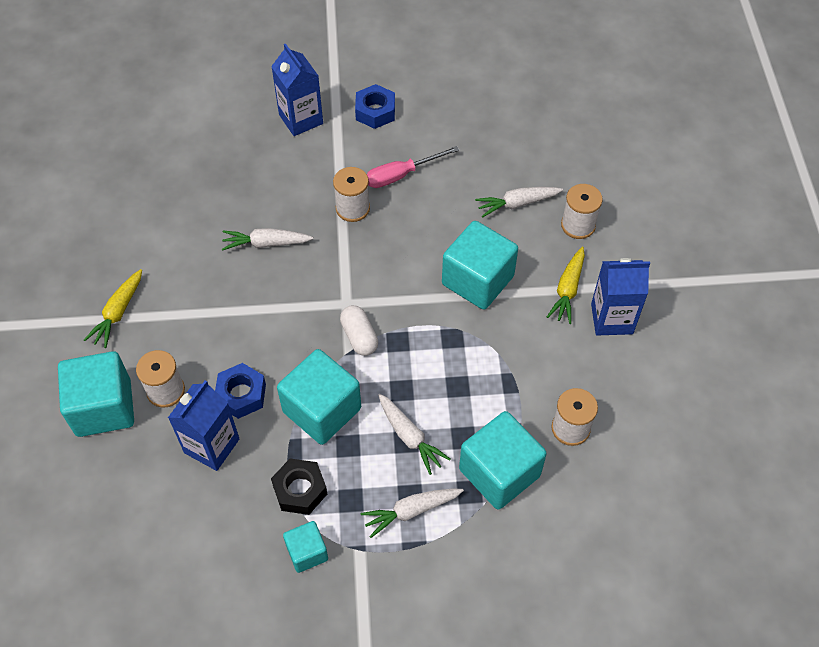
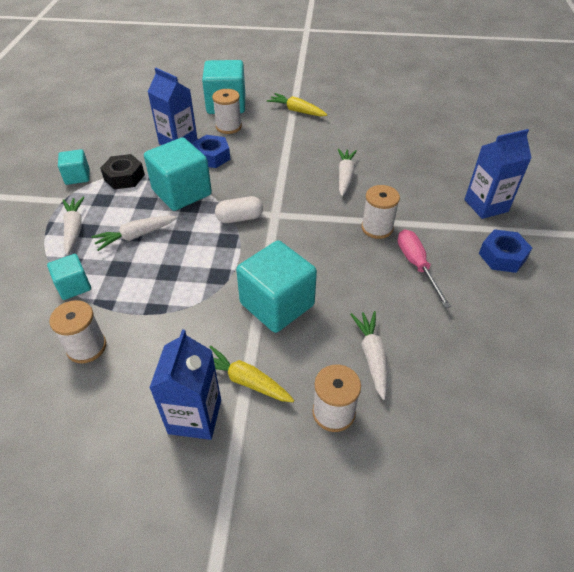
camera: 100 degrees right, 10 degrees down
(499, 472) = (74, 286): turquoise cube -> turquoise cube, size x0.54

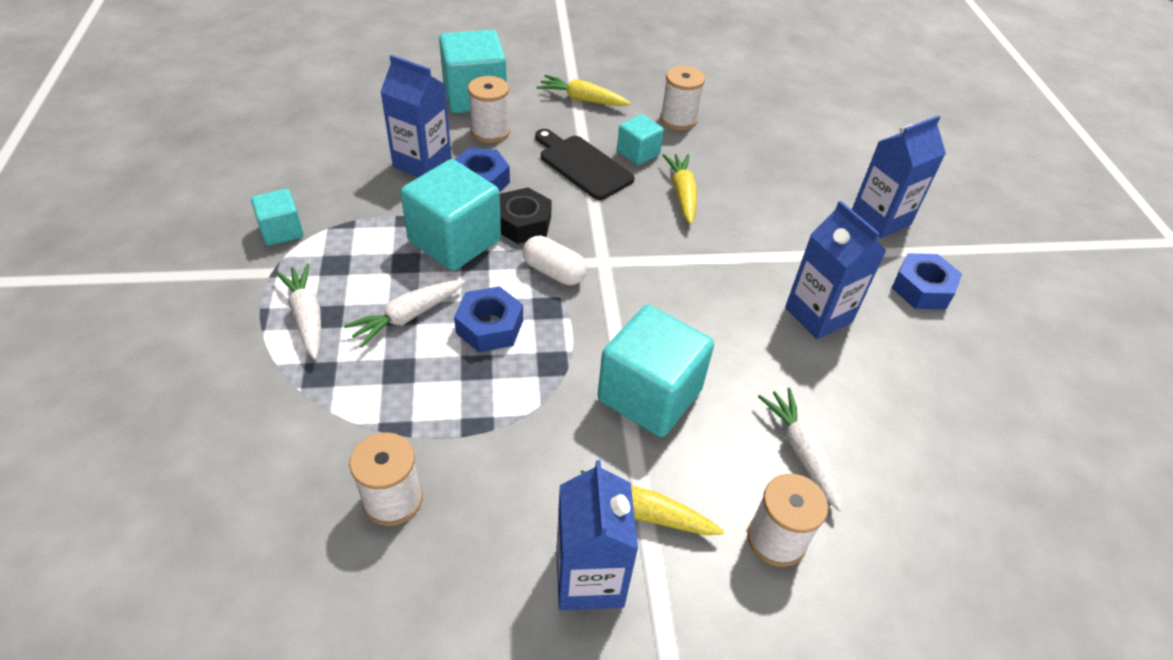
camera: 15 degrees left, 0 degrees up
(74, 286) = (339, 407): turquoise cube -> turquoise cube (638, 153)
(124, 177) = (357, 225): black nut -> black nut (523, 223)
(185, 248) = (489, 326): none -> blue nut
(239, 218) = (554, 272): white capsule -> white capsule turned 60 degrees clockwise
(282, 152) = (582, 165): none -> black cutting board
(345, 176) = (682, 194): white carrot -> yellow carrot
(377, 228) = (749, 266): white spool -> white spool (678, 119)
(416, 265) = (818, 314): pink screwdriver -> blue carton

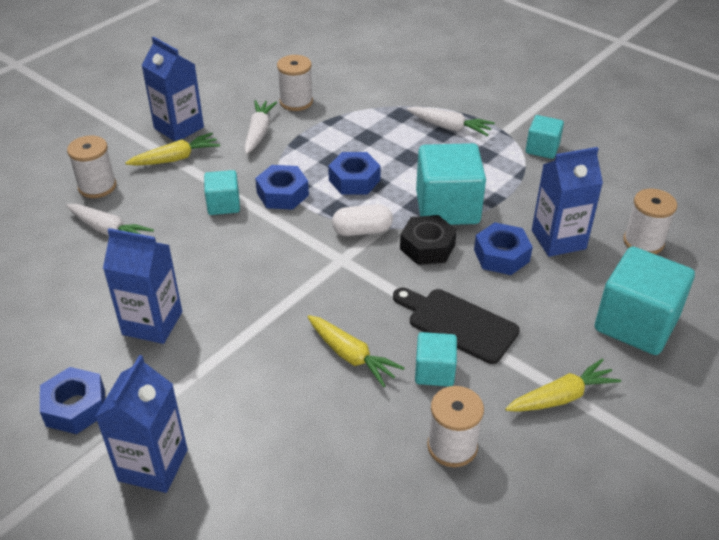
camera: 140 degrees right, 5 degrees down
(407, 317) = (403, 157): white carrot -> white carrot (259, 132)
(490, 131) = (566, 300): white spool -> white spool (643, 242)
(577, 363) = (282, 194): none -> blue nut
(582, 165) = (458, 323): black cutting board -> black cutting board turned 150 degrees counterclockwise
(649, 395) = (223, 205): turquoise cube -> turquoise cube, size x0.54

